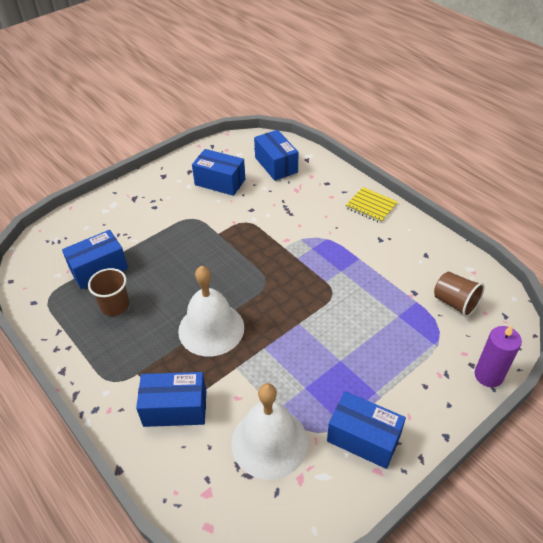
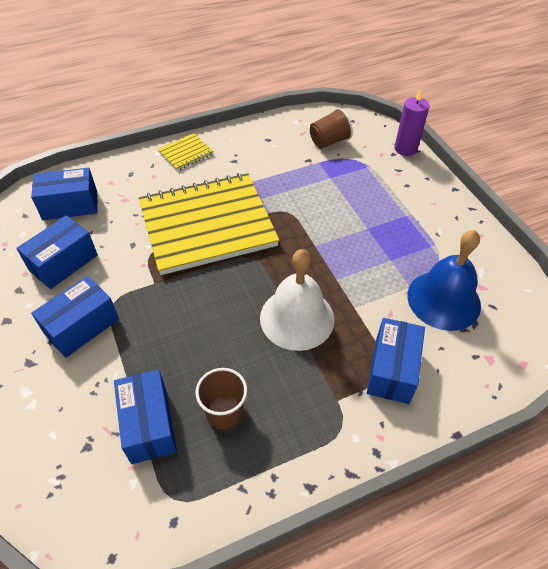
camera: 75 degrees left, 5 degrees up
(269, 442) = (443, 300): white bell -> blue bell
(291, 245) = (207, 224): none -> yellow notebook
(363, 438) = (449, 236): blue box -> blue box (82, 326)

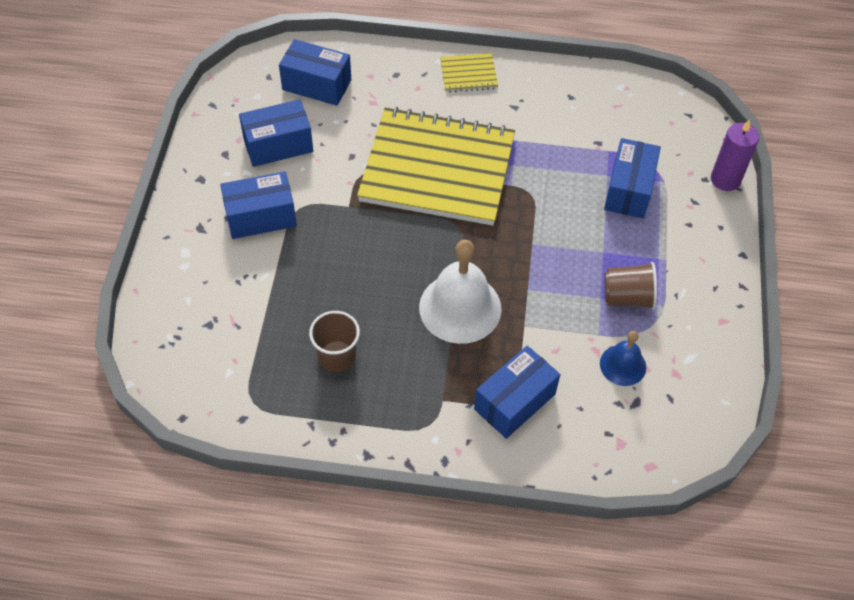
camera: 30 degrees right, 5 degrees up
(149, 424) = (268, 333): blue box -> blue box (629, 190)
(329, 141) = (640, 130): brown cup -> brown cup (627, 297)
(443, 300) = (623, 365): blue bell -> blue bell, size x0.55

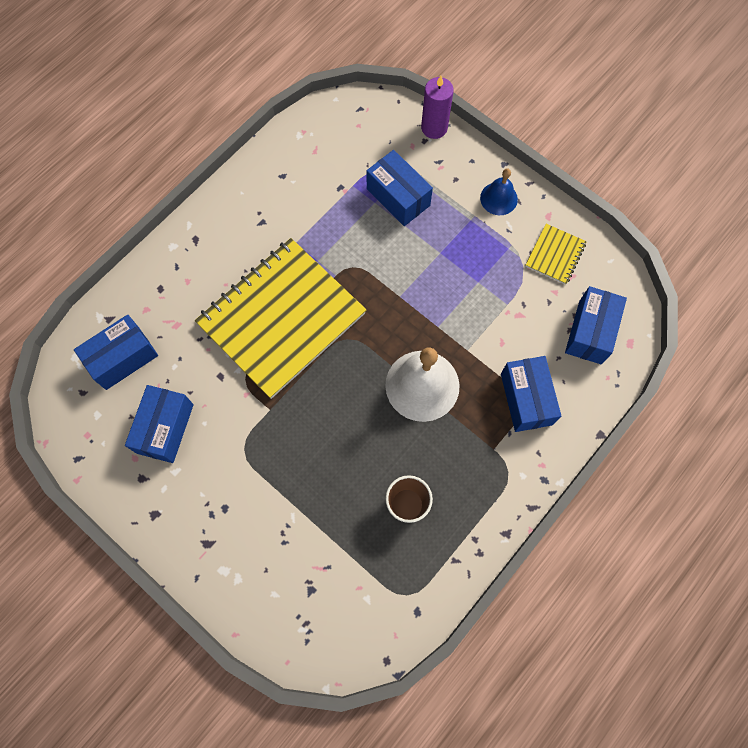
camera: 55 degrees left, 15 degrees up
(261, 217) = (231, 486): blue box -> blue box (590, 332)
(468, 74) = (203, 234): yellow notebook -> yellow notebook (555, 255)
(623, 365) = (542, 305): blue bell -> blue bell (498, 198)
(627, 297) = (489, 263): brown cup -> none

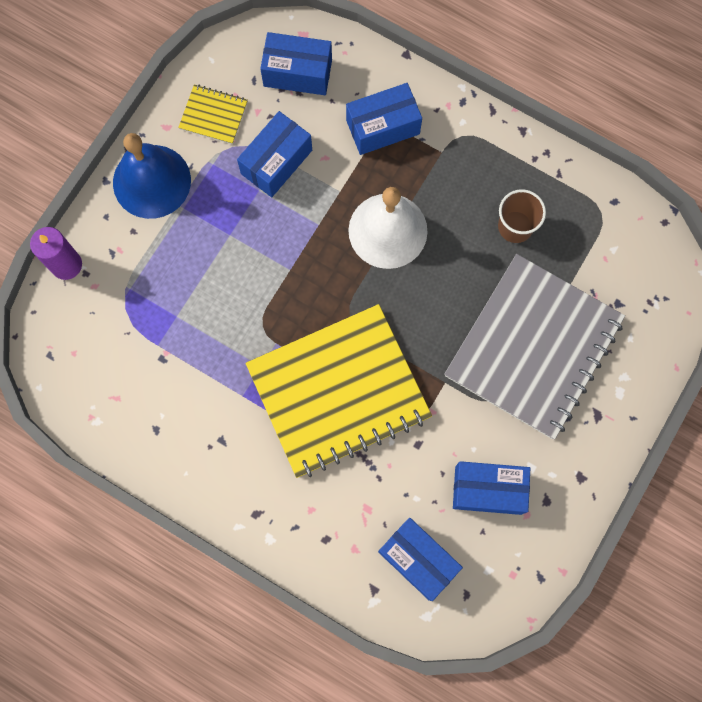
camera: 100 degrees left, 5 degrees up
(281, 318) = (338, 392): yellow notebook -> yellow notebook turned 60 degrees counterclockwise
(284, 497) = (534, 348): none -> grey notebook
(398, 197) = (166, 291): blue box -> blue box (276, 162)
(498, 198) = (151, 181): blue bell -> blue bell, size x1.82

